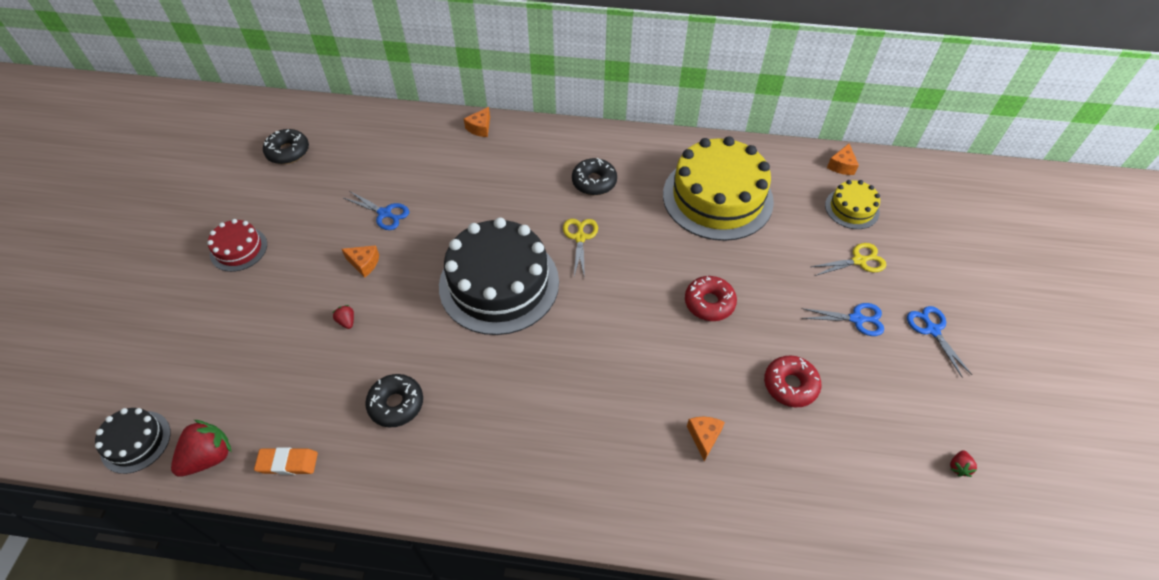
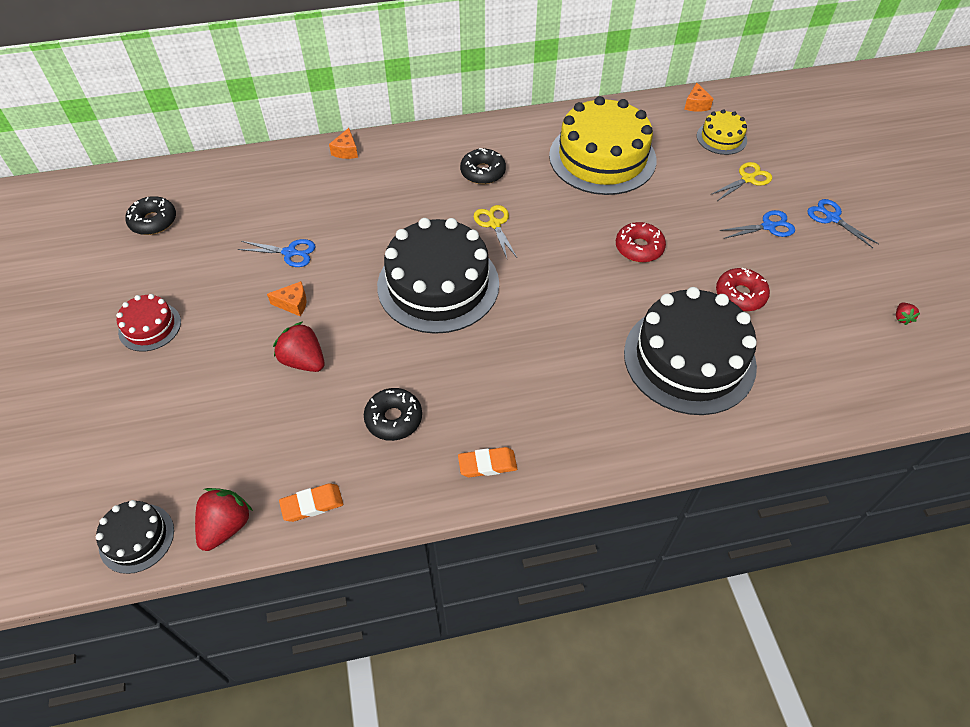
camera: 20 degrees left, 0 degrees up
(347, 321) = (303, 361): red strawberry -> red strawberry, size x2.08
(457, 479) = (487, 464): none -> orange eraser
(704, 437) = (689, 359): orange cheese -> black cake

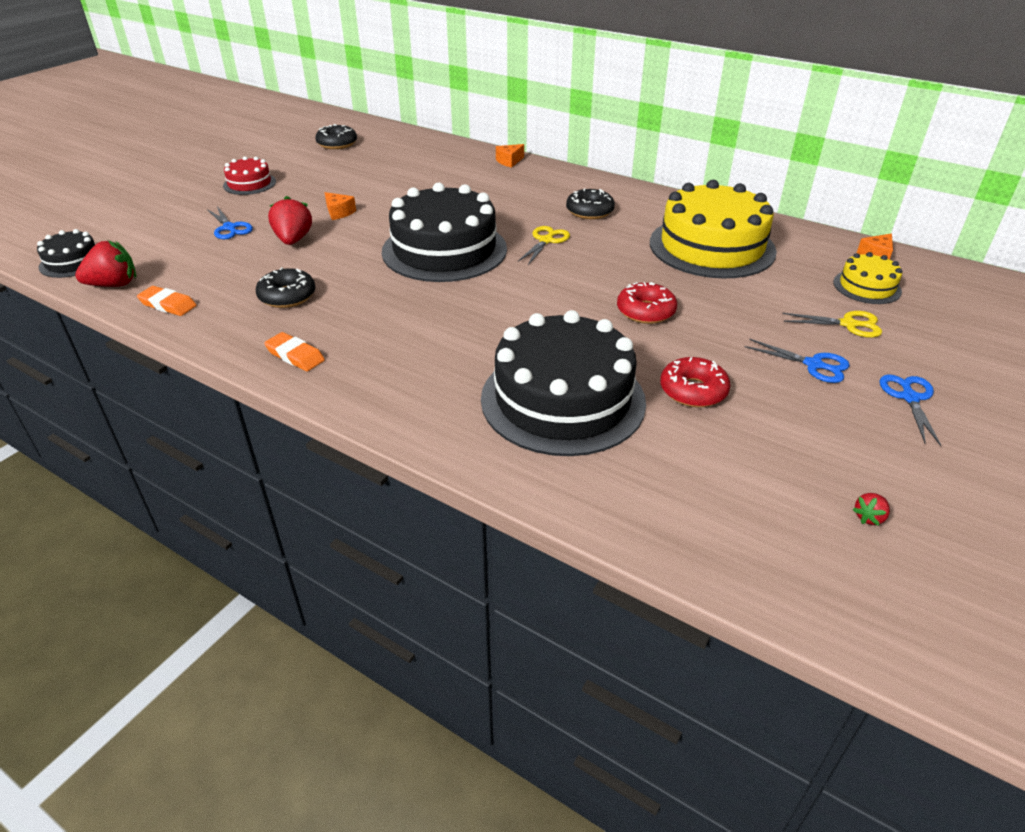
camera: 45 degrees right, 15 degrees down
(289, 253) = (382, 190): blue scissors -> blue scissors (229, 228)

